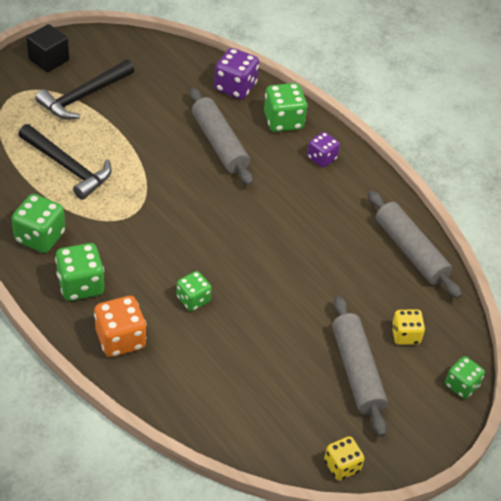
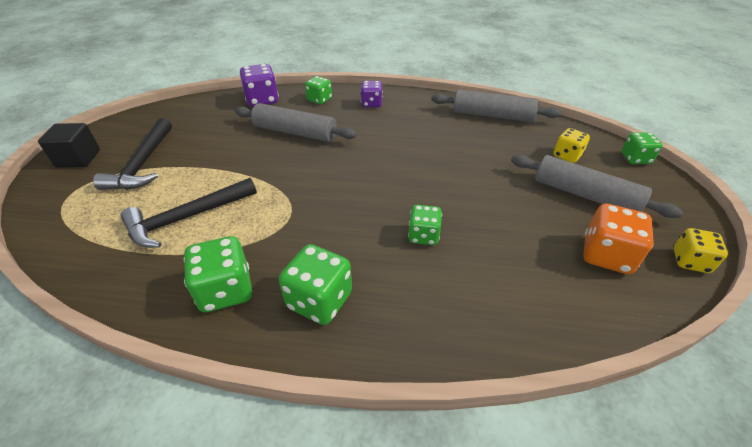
camera: 40 degrees left, 5 degrees down
(67, 167) = (186, 218): black hammer -> black hammer turned 150 degrees clockwise
(120, 339) = (417, 316): orange dice -> orange dice (606, 255)
(283, 121) = (319, 99): green dice -> green dice, size x0.65

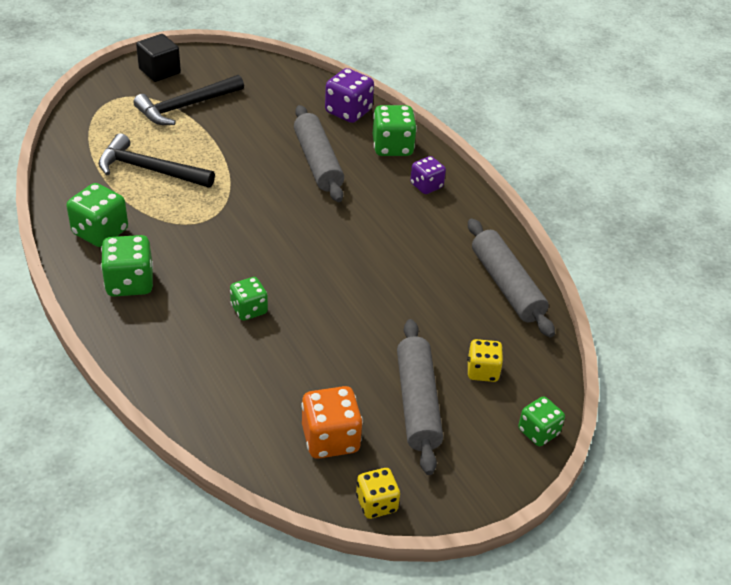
camera: 50 degrees right, 0 degrees up
(319, 99) = (392, 147): green dice -> green dice, size x1.54

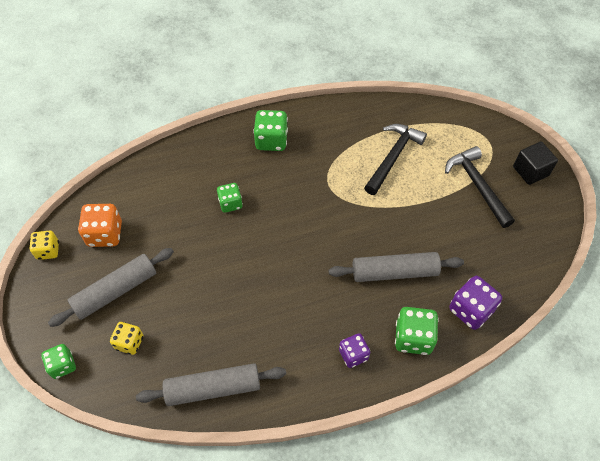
camera: 105 degrees right, 15 degrees up
(100, 232) = (325, 127): green dice -> none
(417, 403) = (115, 291): grey rolling pin -> grey rolling pin turned 45 degrees counterclockwise

